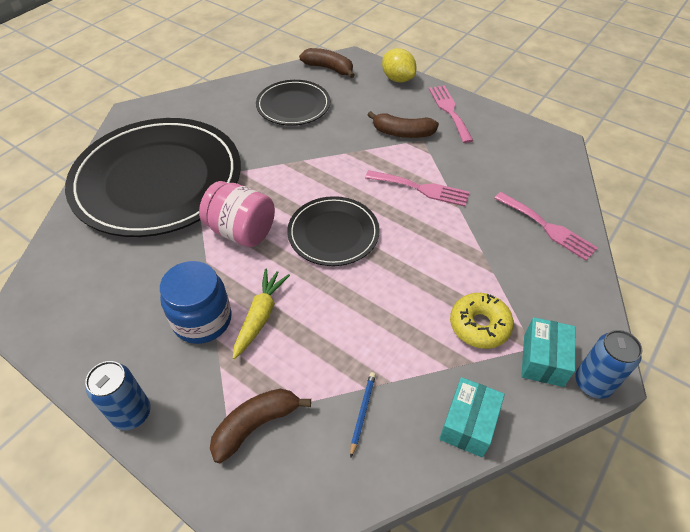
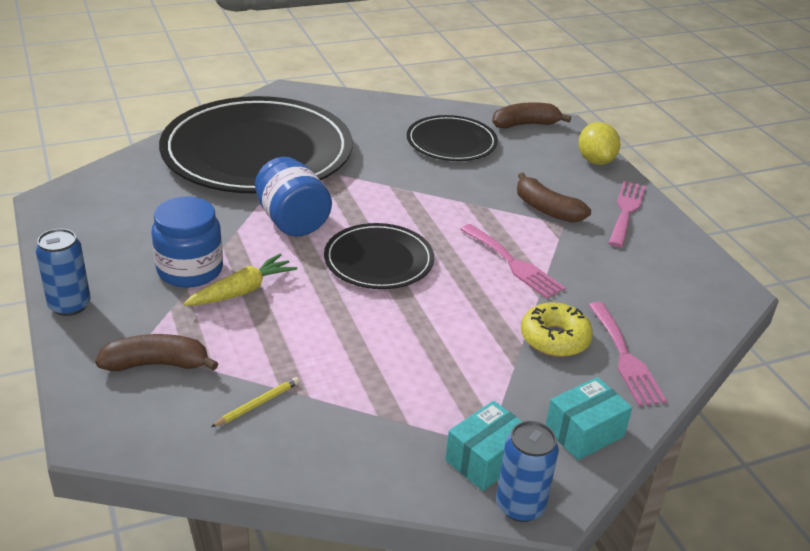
camera: 30 degrees right, 15 degrees down
(241, 231) = (292, 221): pink jar -> blue jar
(329, 68) = (525, 124): brown banana -> brown banana turned 75 degrees counterclockwise
(362, 412) = (257, 404): blue pencil -> yellow pencil
(468, 424) = (348, 465): turquoise box -> turquoise box (584, 432)
(479, 325) = (448, 399): yellow donut -> yellow donut (554, 338)

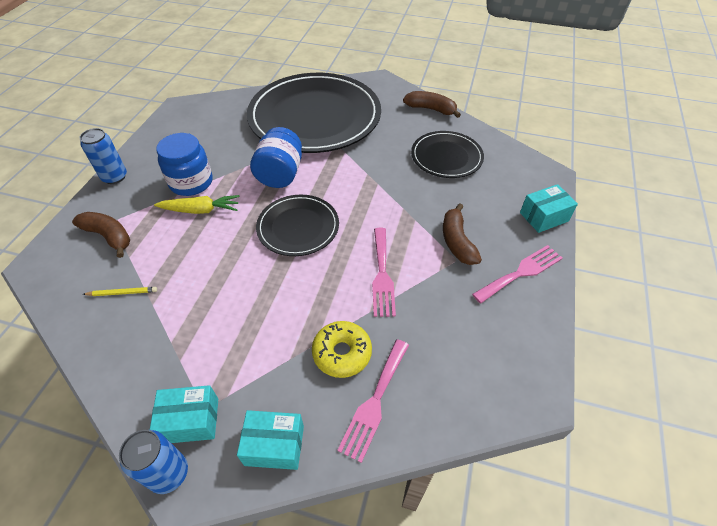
camera: 40 degrees right, 15 degrees up
(525, 124) = (519, 163): brown banana -> brown banana (431, 109)
(595, 161) = (544, 217): yellow lemon -> turquoise box

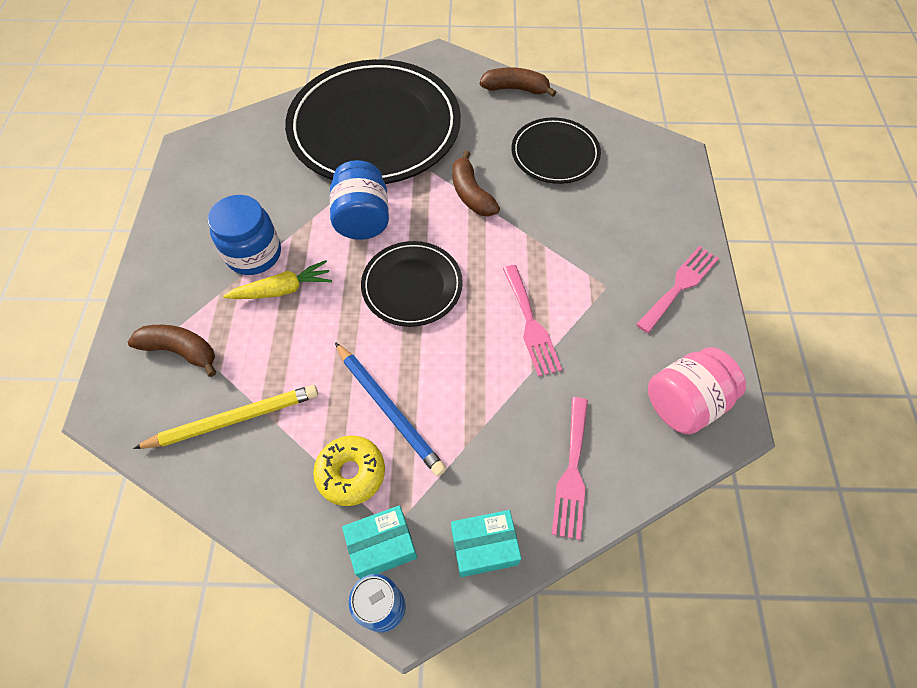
camera: 15 degrees left, 10 degrees up
(114, 177) = (148, 267): blue can -> none
(122, 293) = (234, 419): yellow pencil -> yellow pencil, size x2.04
(242, 313) = (389, 409): none -> blue pencil
(342, 353) = (518, 427): yellow donut -> yellow donut (351, 473)
(457, 242) = (600, 263): brown banana -> brown banana (471, 194)
(496, 368) = (684, 402): none -> pink jar
(544, 217) = (686, 211): turquoise box -> none

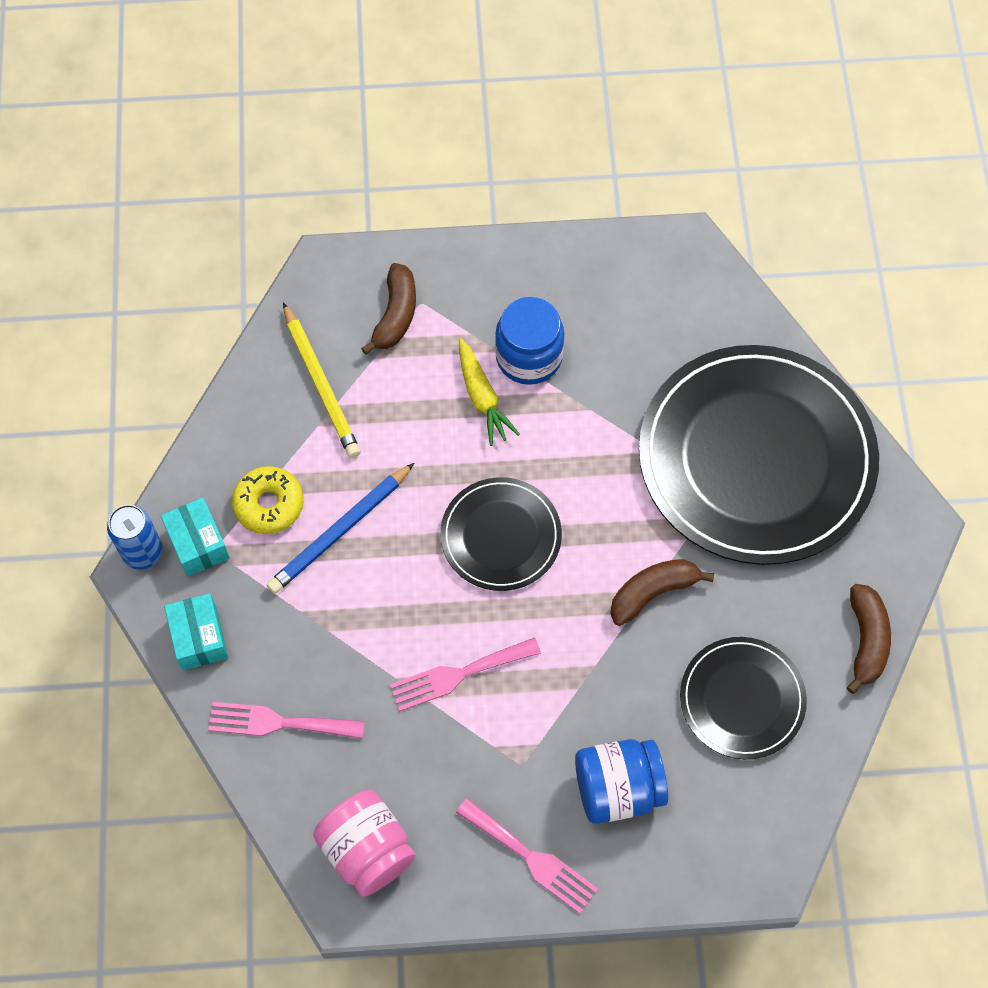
camera: 85 degrees right, 5 degrees up
(362, 219) = (595, 467): blue jar -> blue jar (617, 788)

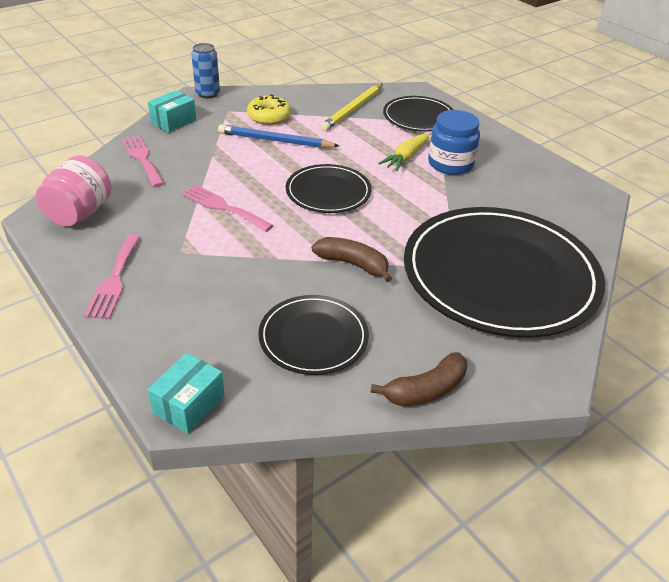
camera: 55 degrees right, 25 degrees down
(198, 544) = (227, 105): turquoise box -> turquoise box (189, 404)
(395, 315) = (418, 117): brown banana -> black plate
(617, 788) = (194, 300): blue jar -> none

